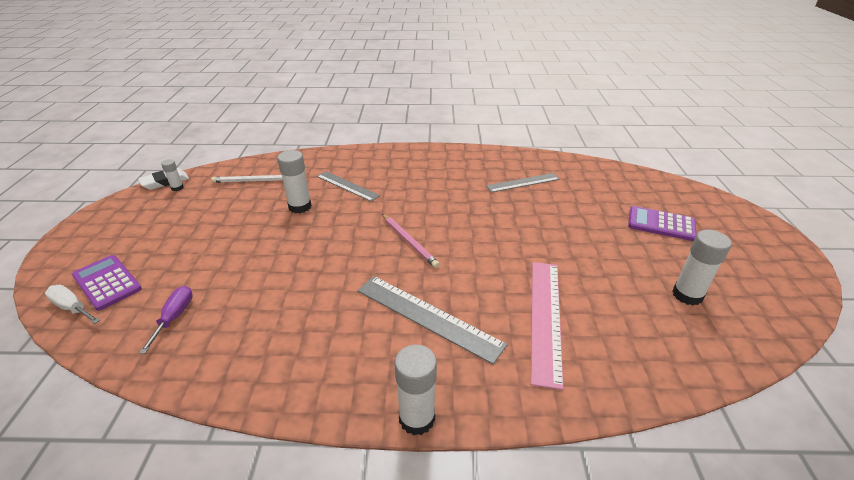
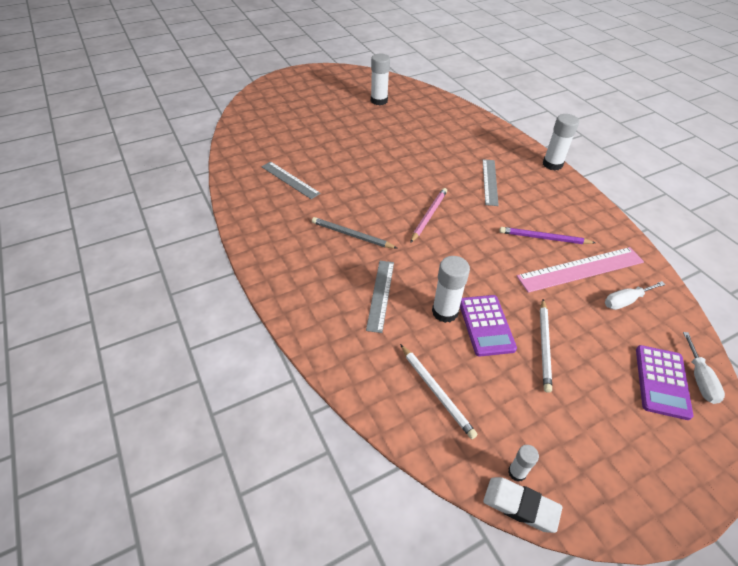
camera: 120 degrees left, 10 degrees up
(174, 317) = (625, 301): purple screwdriver -> white screwdriver
(215, 239) = (544, 346): none -> white pencil
(302, 308) = (544, 238): none -> purple pencil
(421, 192) = (352, 235): none -> grey pencil
(427, 316) = (490, 182): grey ruler -> grey ruler, size x0.65
(545, 318) = (444, 141): pink ruler -> pink ruler (580, 269)
(661, 224) = (308, 112): purple calculator -> purple calculator (486, 325)

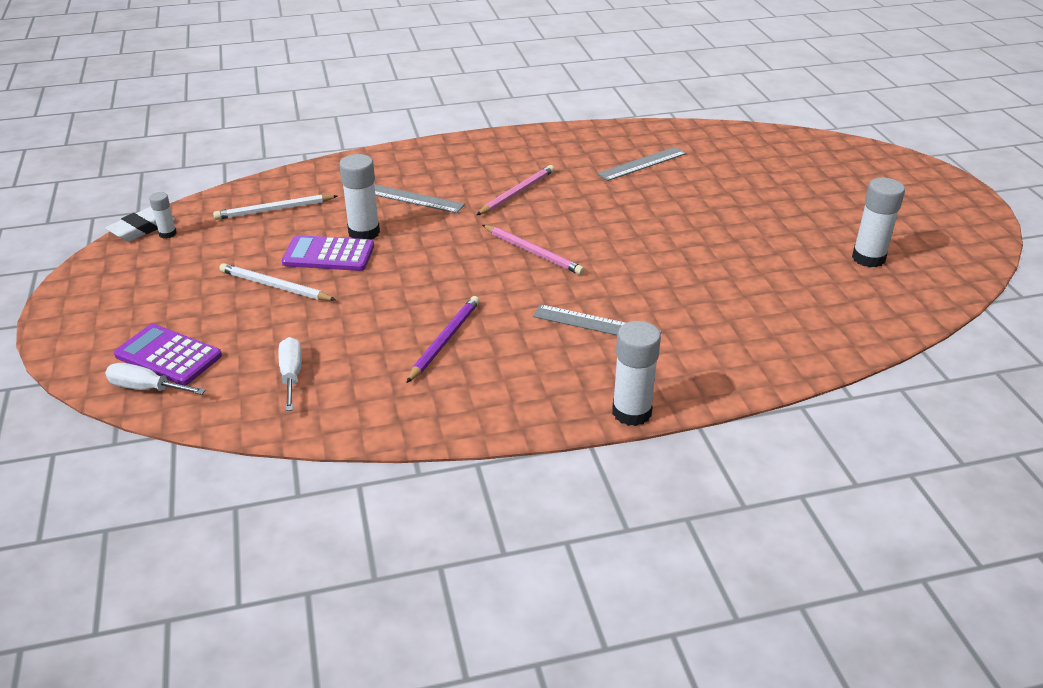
camera: 105 degrees right, 10 degrees down
(352, 235) = (517, 193): grey pencil -> pink pencil
(580, 269) = (368, 355): pink ruler -> none

